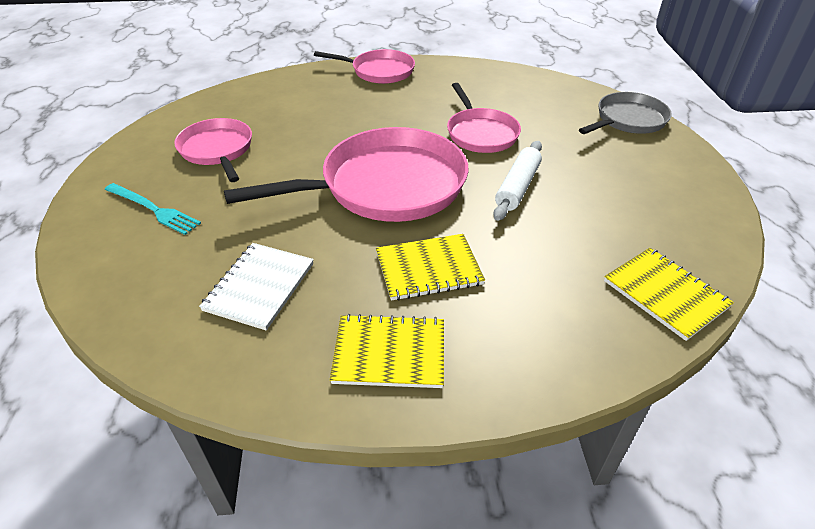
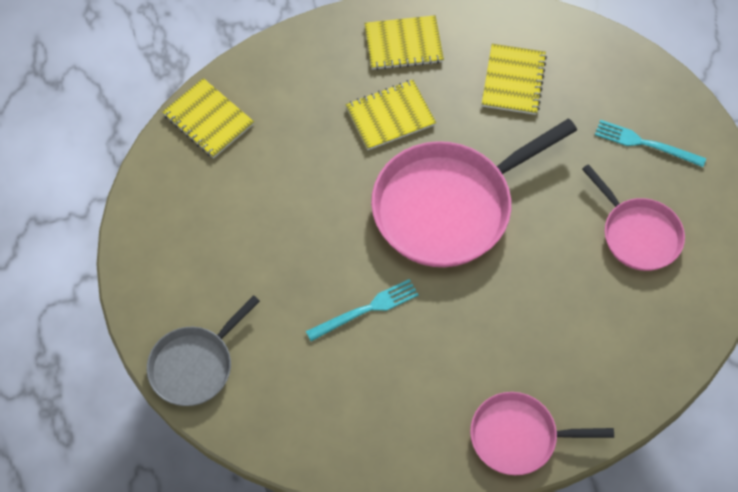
camera: 170 degrees right, 20 degrees up
(260, 287) = (513, 80): white notebook -> yellow notebook
(480, 133) = (366, 309): pink pan -> turquoise fork
(517, 187) = (322, 224): white rolling pin -> none

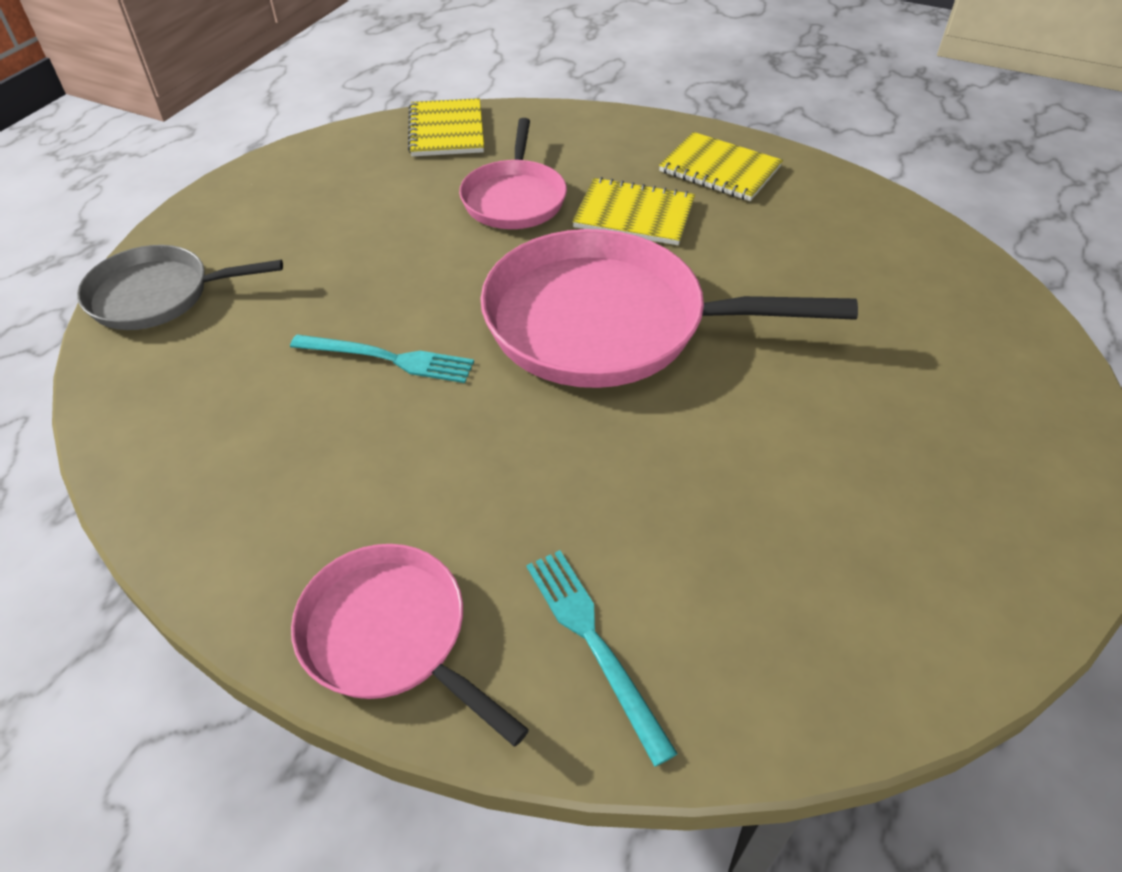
camera: 40 degrees right, 15 degrees down
(513, 80) = (824, 257): yellow notebook -> none
(638, 234) = (850, 505): pink pan -> pink pan (514, 198)
(645, 144) = (963, 410): turquoise fork -> turquoise fork (594, 643)

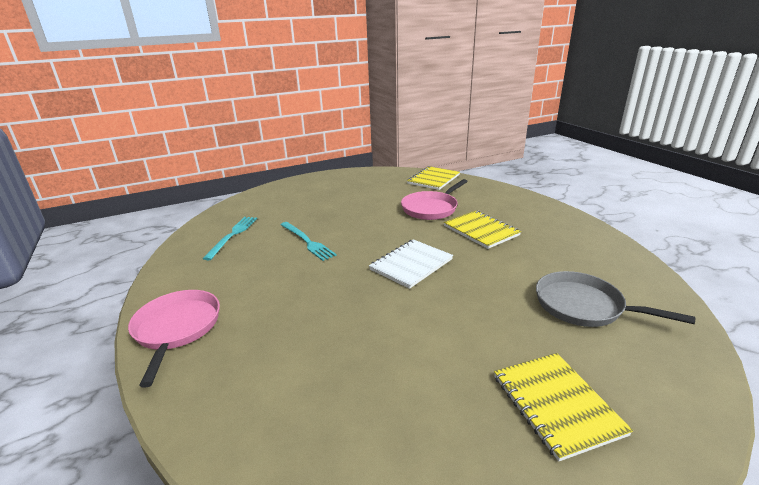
camera: 40 degrees right, 20 degrees down
(158, 295) = (265, 197): grey pan -> grey pan (583, 306)
(594, 643) = (234, 379): turquoise fork -> turquoise fork (232, 235)
(607, 323) = (411, 264): pink pan -> white notebook
(720, 169) = (553, 228): yellow notebook -> yellow notebook (556, 404)

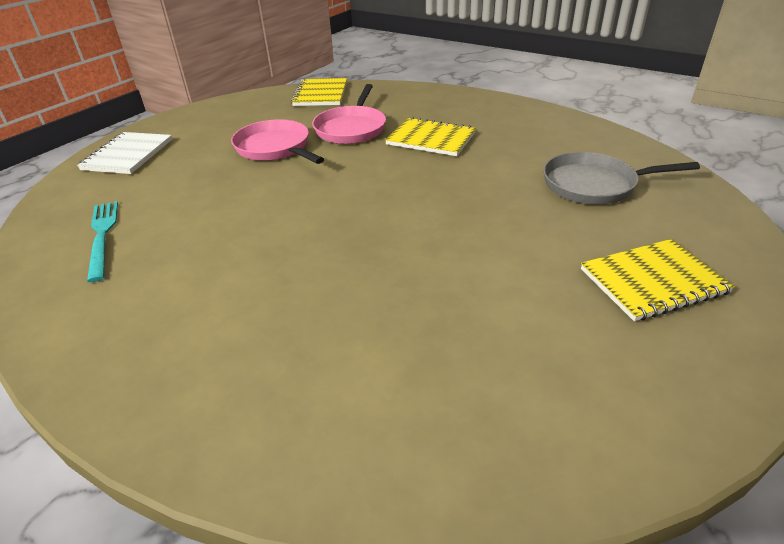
camera: 30 degrees left, 10 degrees up
(177, 328) = (151, 386): pink pan -> pink pan (275, 148)
(307, 241) = (230, 211): turquoise fork -> none
(411, 264) = (391, 198): white notebook -> white notebook (128, 155)
(556, 404) = (652, 281): yellow notebook -> yellow notebook turned 60 degrees counterclockwise

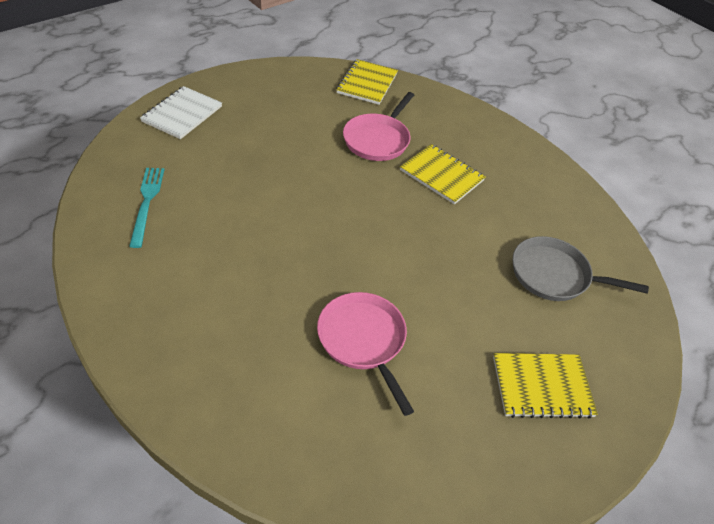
camera: 10 degrees right, 10 degrees up
(275, 148) = (304, 144): pink pan -> pink pan (363, 340)

